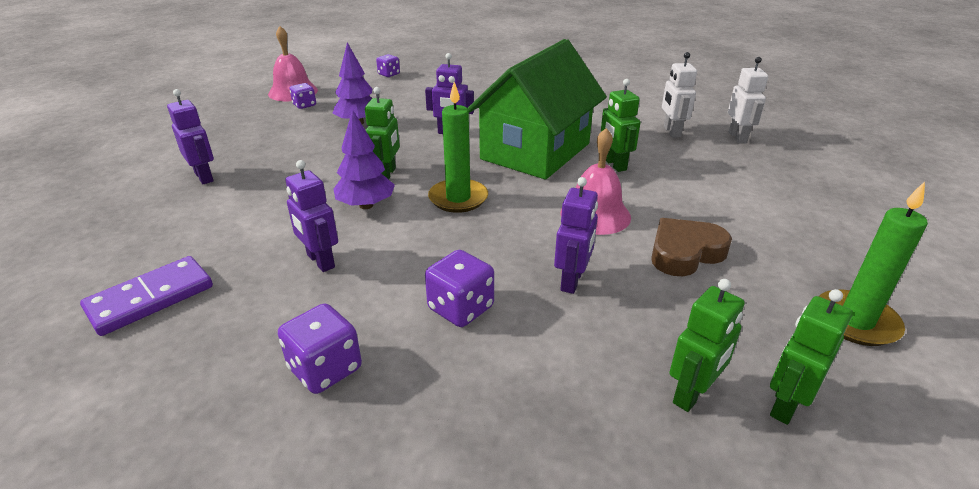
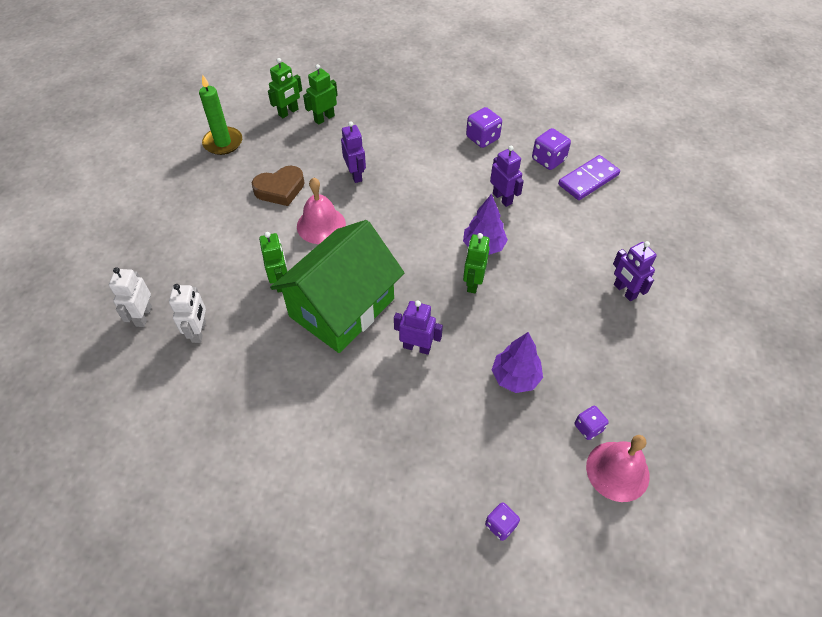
camera: 175 degrees left, 20 degrees up
(458, 198) = (415, 249): green candle -> none
(461, 308) = (419, 163): purple dice -> purple dice (548, 160)
(572, 281) = (355, 175): purple robot -> purple robot turned 135 degrees clockwise

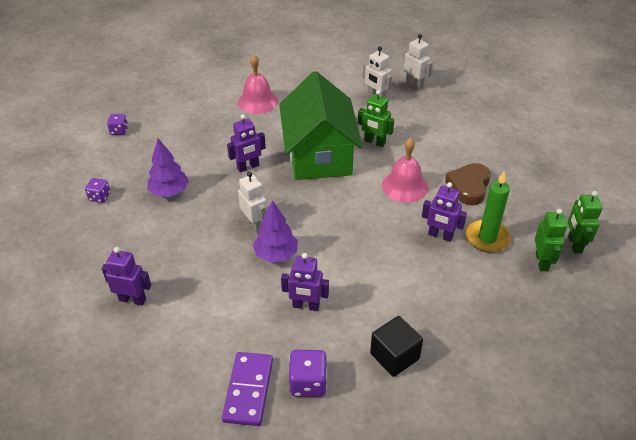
camera: 135 degrees right, 10 degrees down
(223, 143) = (563, 185): green candle -> green candle (487, 238)
(473, 283) = (255, 224): green robot -> white robot
(482, 138) = (394, 356): purple dice -> black cube
(617, 471) = (66, 188): pink bell -> pink bell (257, 101)

